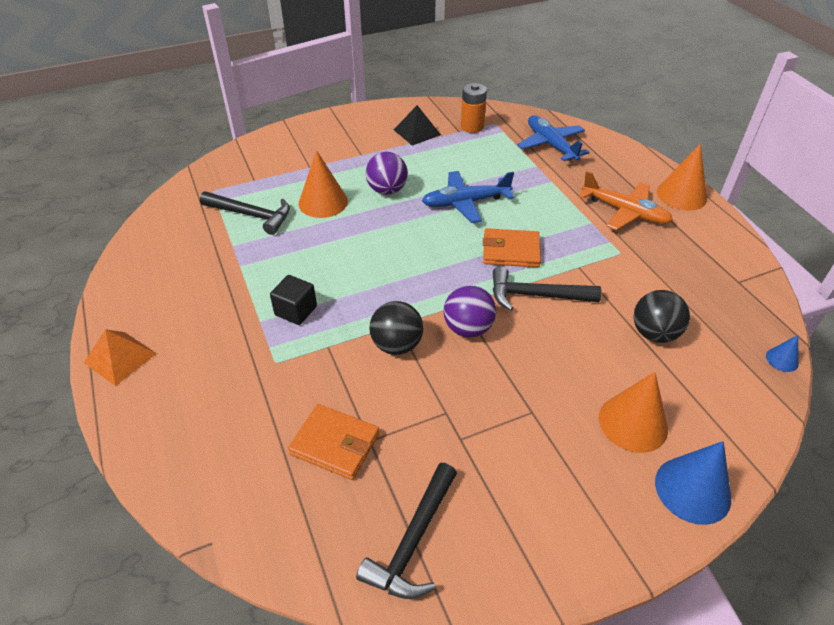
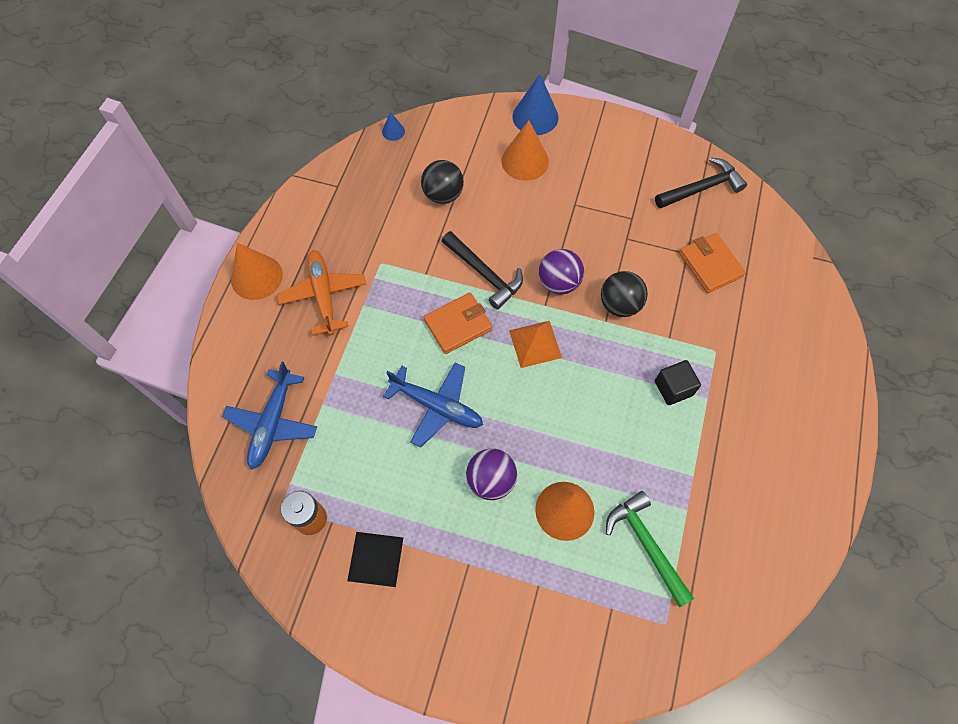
camera: 140 degrees left, 20 degrees up
(120, 358) = (833, 437): orange pyramid -> orange pyramid (535, 343)
(251, 215) = (646, 544): black hammer -> green hammer
(511, 251) = (458, 325): orange wallet -> orange wallet turned 75 degrees counterclockwise

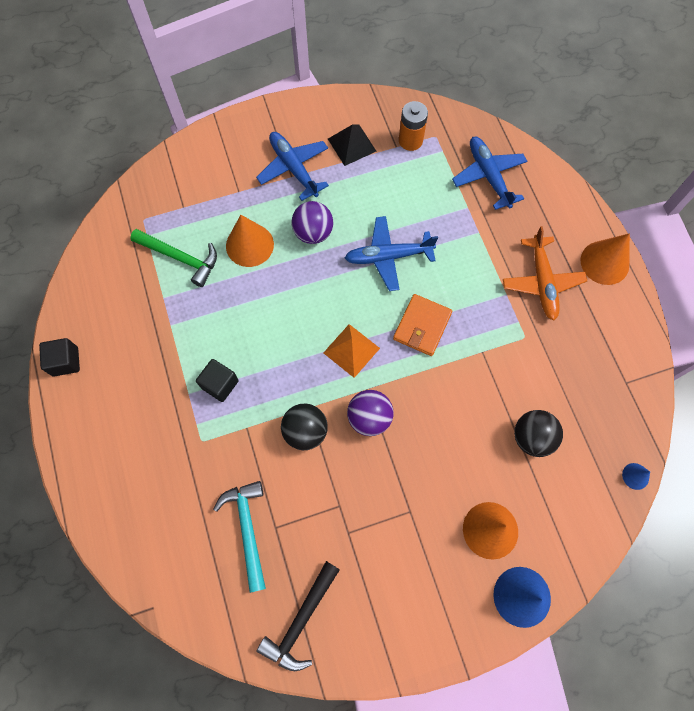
camera: 145 degrees right, 5 degrees up
(324, 295) = (542, 282): orange plane -> orange plane turned 45 degrees clockwise
(459, 572) = (294, 169): none -> blue plane
(484, 274) = (435, 384): black hammer -> none
(710, 265) = (247, 529): orange wallet -> turquoise hammer
(818, 505) = (65, 361): none -> black cube

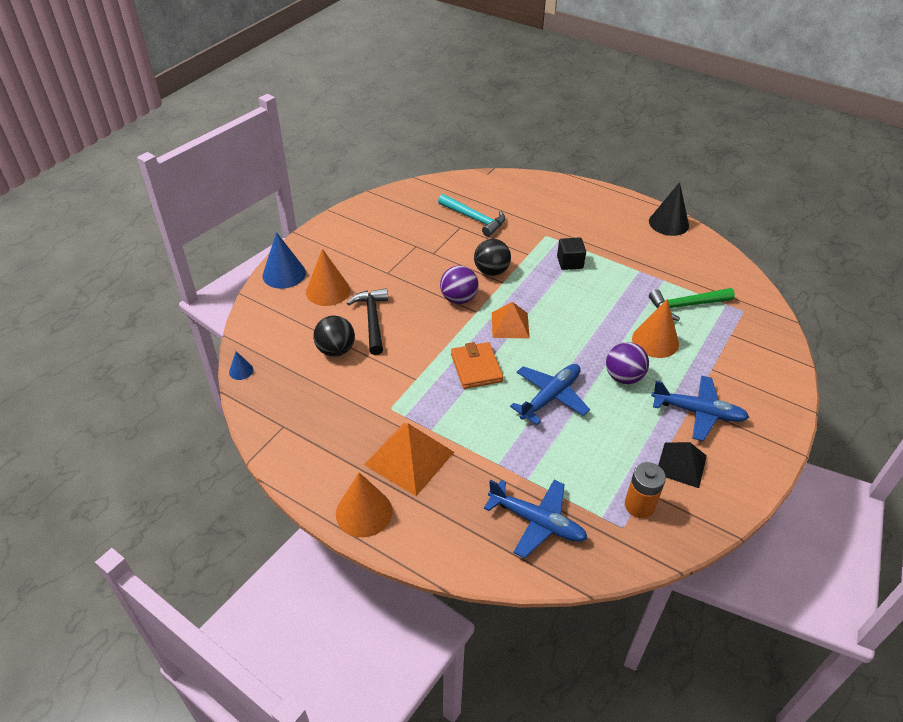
camera: 140 degrees right, 25 degrees down
(65, 361) = (668, 223): black cube -> black cone
(301, 621) = (406, 205): black hammer -> black hammer (372, 320)
(542, 282) = (409, 458): orange plane -> orange pyramid

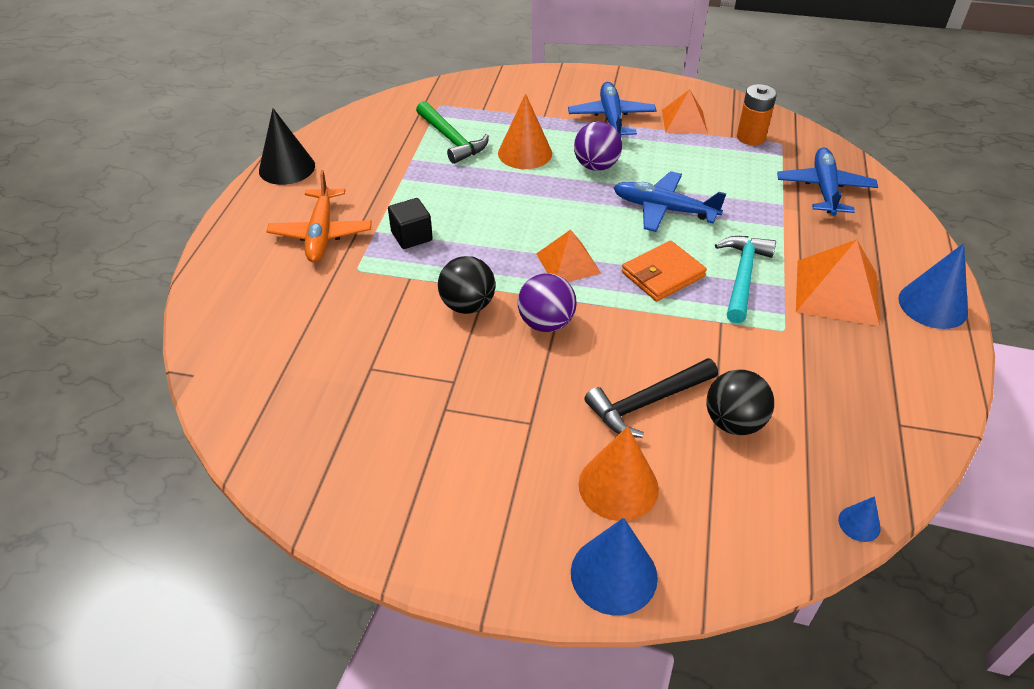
camera: 110 degrees left, 0 degrees up
(364, 512) = (932, 305): orange cone -> blue cone
(474, 219) = (341, 356): turquoise hammer -> turquoise hammer (742, 276)
(588, 227) = (321, 233): none -> orange plane
(681, 464) = (684, 121): black pyramid -> orange pyramid

